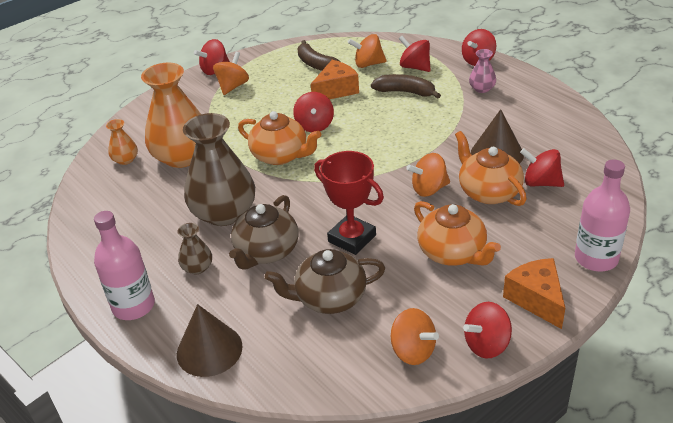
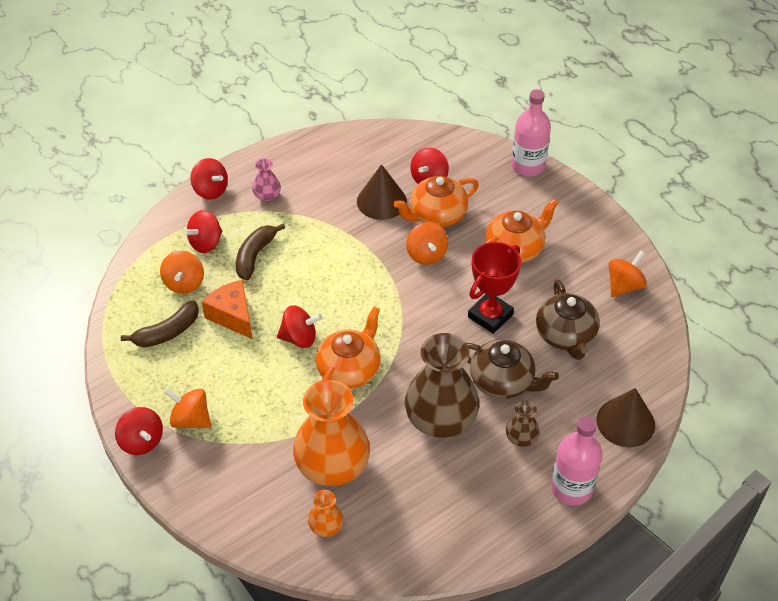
camera: 90 degrees left, 10 degrees up
(486, 344) = (617, 242): red spinning top -> none
(536, 299) = (571, 207): orange cheese -> none

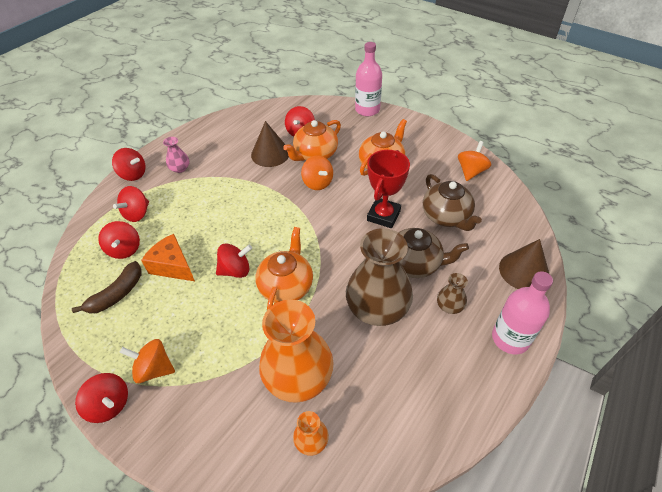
camera: 15 degrees left, 0 degrees up
(184, 283) = (125, 249): orange spinning top -> red spinning top
(255, 256) = (181, 214): brown banana -> none

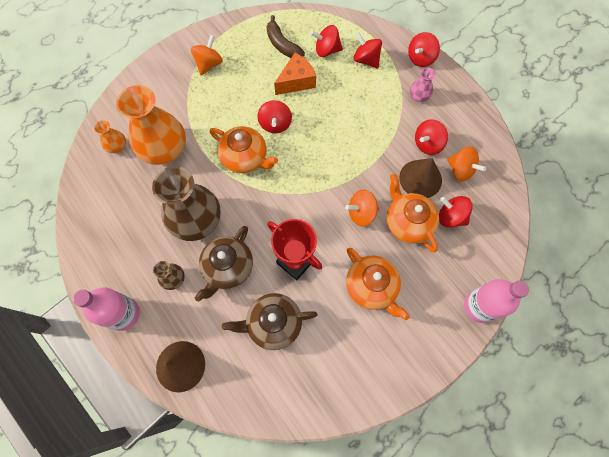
camera: 105 degrees right, 20 degrees up
(109, 405) = (194, 40): red spinning top -> red spinning top (427, 144)
(471, 171) = (330, 385): orange spinning top -> orange spinning top (460, 170)

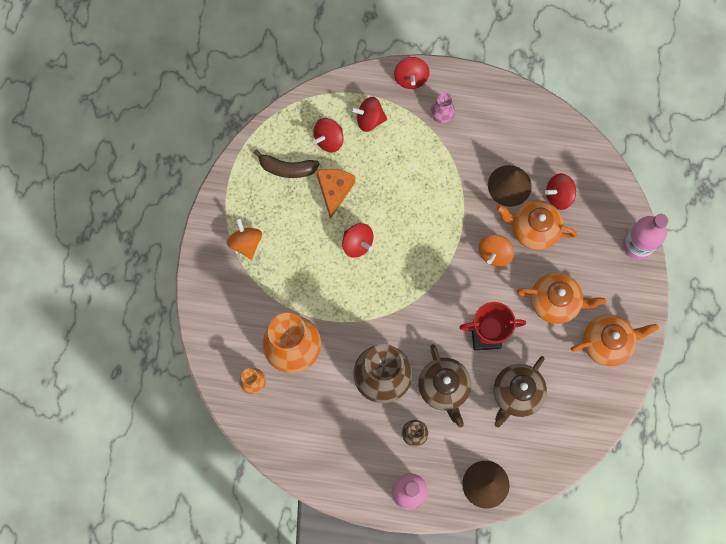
camera: 45 degrees left, 5 degrees up
(245, 158) = (364, 294): orange teapot -> orange teapot (607, 343)
(427, 144) = (487, 151): red spinning top -> none
(460, 170) = (531, 151): orange spinning top -> none

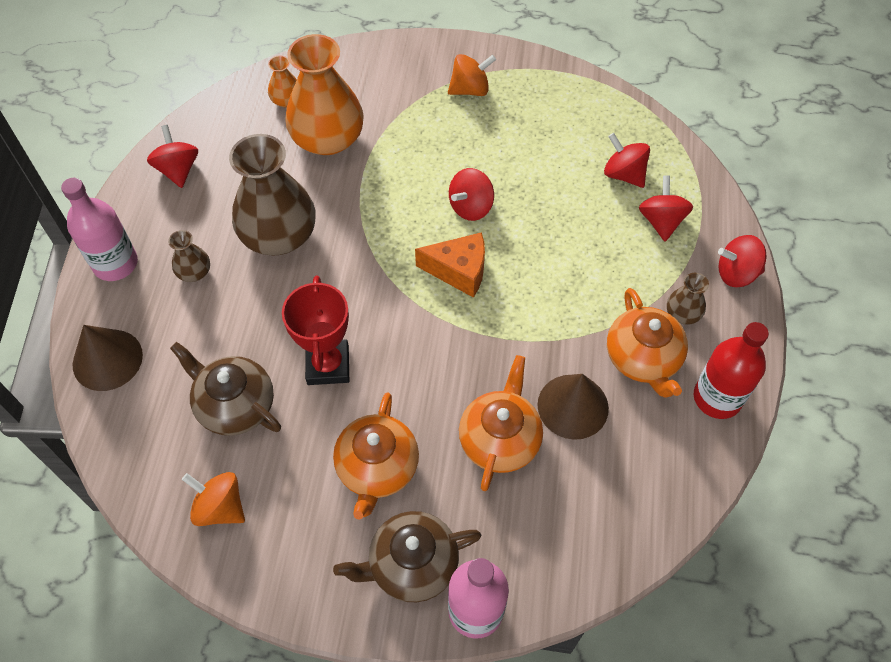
camera: 90 degrees right, 15 degrees down
(287, 168) = (577, 129): brown banana -> none
(334, 191) = (548, 181): orange cheese -> orange cheese (459, 271)
(442, 115) = (682, 313): pink vase -> brown vase
(444, 388) = (255, 309): brown teapot -> brown teapot (411, 564)
(494, 254) = (457, 381): orange spinning top -> orange spinning top (220, 507)
(500, 102) = (717, 398): none -> red bottle
(558, 196) = (559, 481): red spinning top -> red spinning top (178, 170)
(607, 343) = (303, 548): orange teapot -> orange teapot (643, 358)

